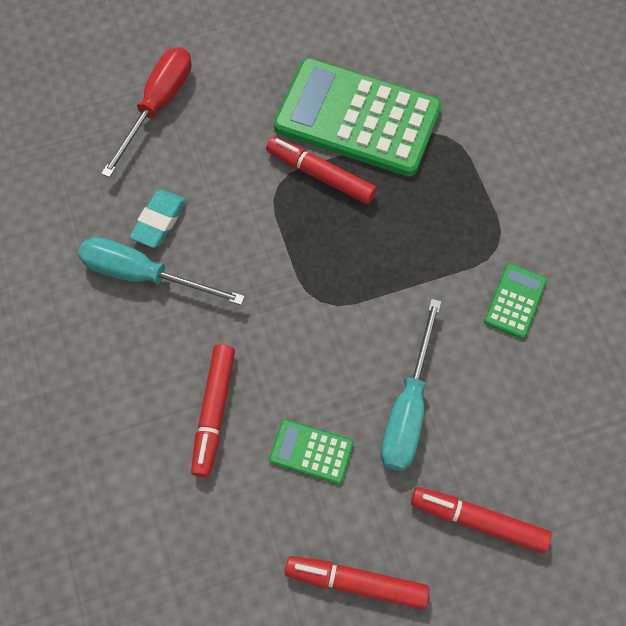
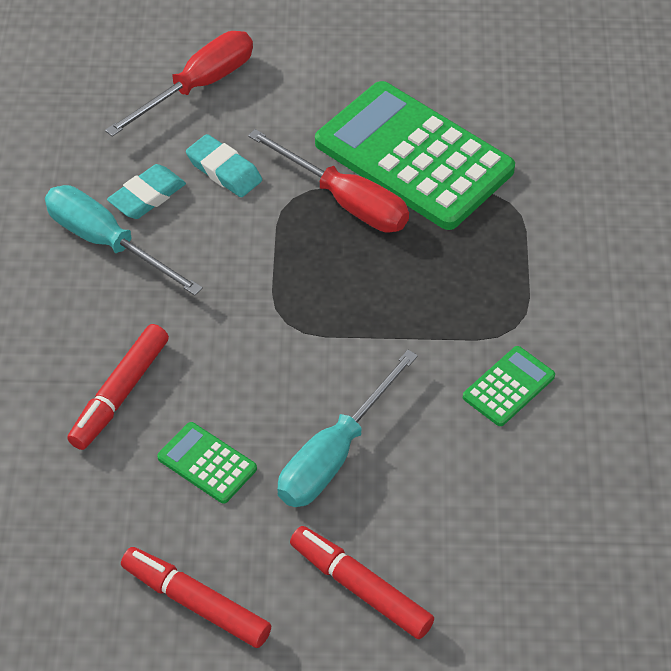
camera: 20 degrees right, 15 degrees down
(212, 177) = (224, 170): none -> turquoise eraser
(320, 175) = (345, 201): red marker -> red screwdriver

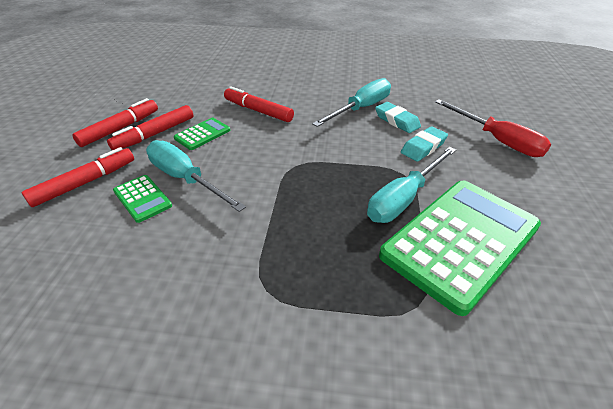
camera: 95 degrees right, 10 degrees down
(212, 538) = (155, 134): none -> red marker
(345, 201) = (404, 198): red screwdriver -> turquoise screwdriver
(508, 387) = (204, 276): green calculator -> green calculator (142, 198)

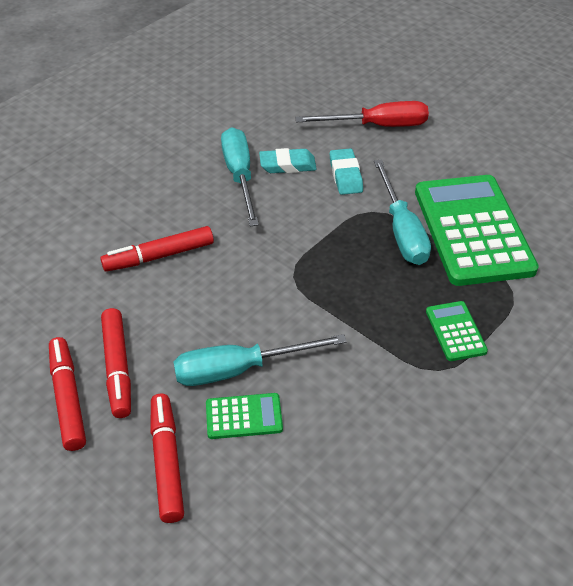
camera: 55 degrees left, 5 degrees up
(202, 134) = (162, 324): green calculator -> green calculator (455, 331)

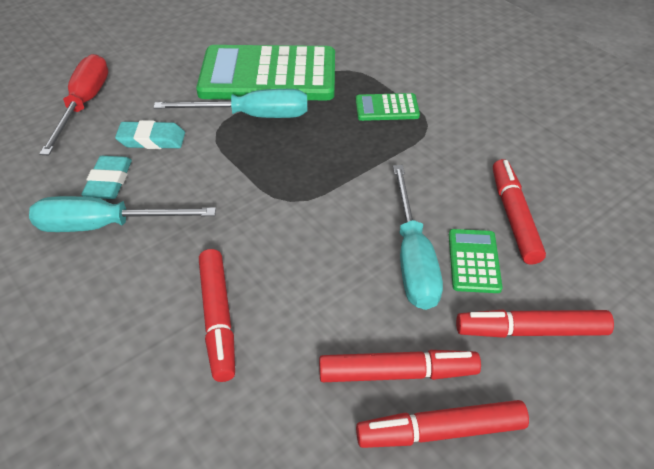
camera: 80 degrees left, 0 degrees up
(311, 451) = (513, 217): none -> red marker

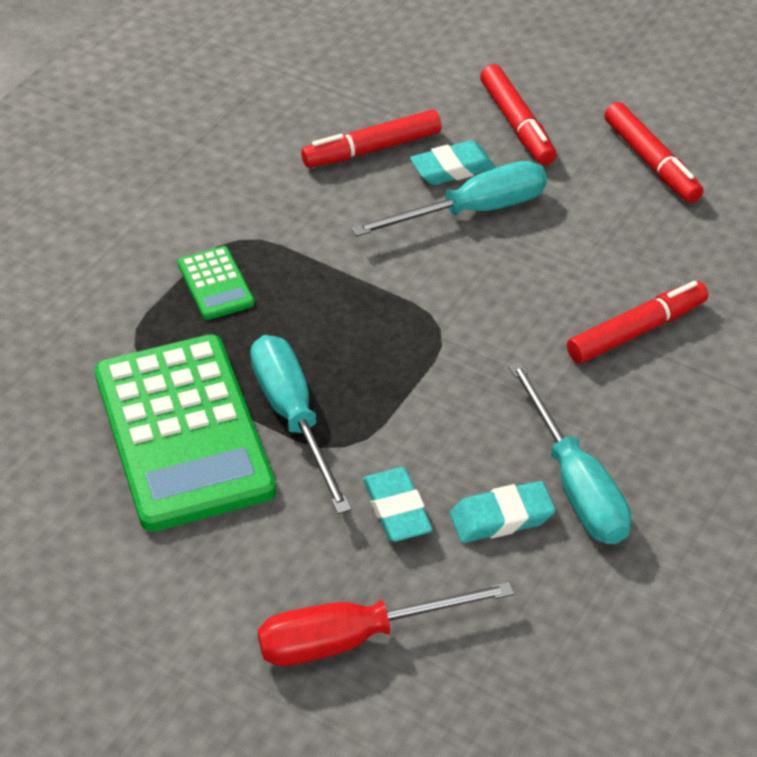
camera: 110 degrees left, 0 degrees up
(397, 373) = (614, 196): red marker -> none
(474, 261) = (452, 169): green calculator -> turquoise eraser

